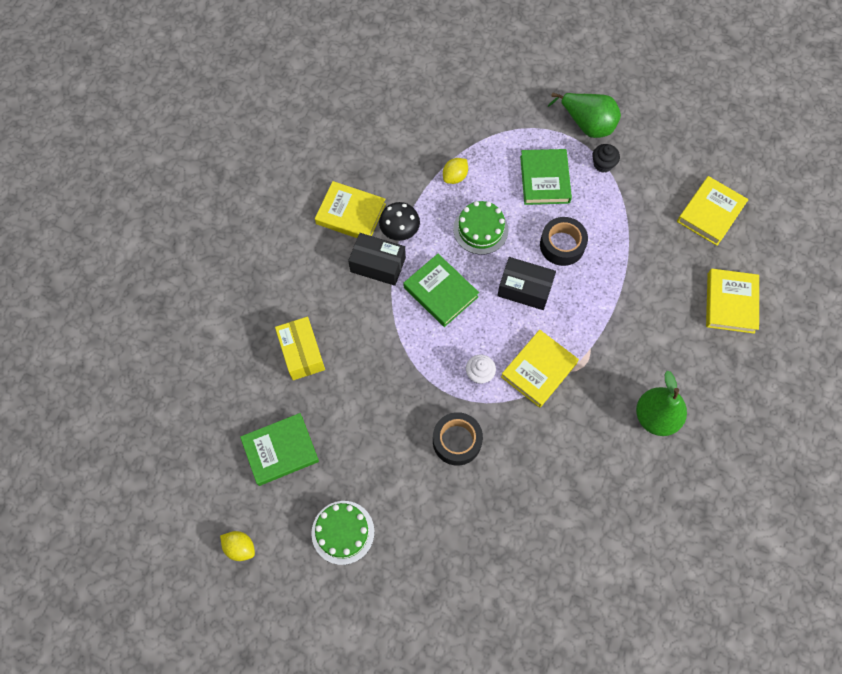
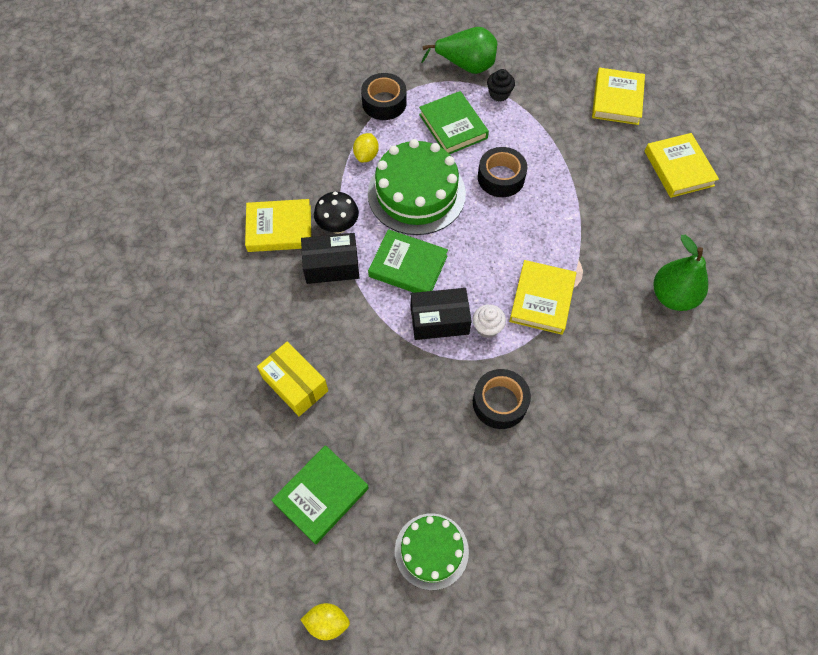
camera: 25 degrees left, 5 degrees down
(480, 229) = (416, 193): green cake -> green cake, size x1.67
(495, 132) = (384, 103): none -> black tape
(524, 289) = (487, 230): black box -> black box (439, 320)

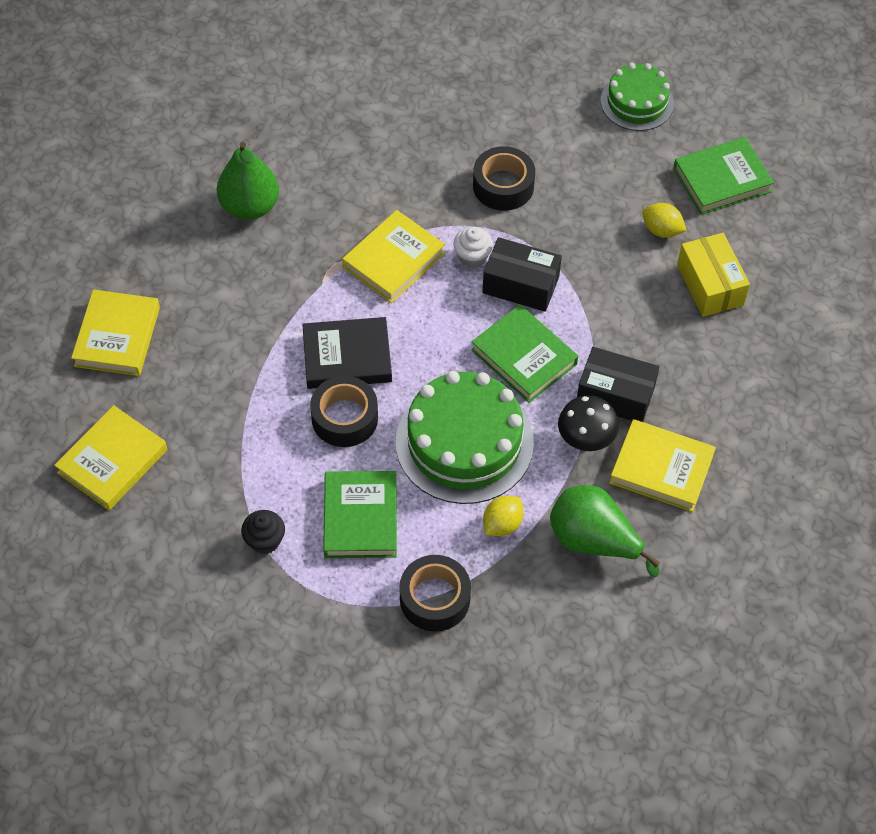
camera: 155 degrees left, 5 degrees down
(327, 622) = (754, 91): yellow lemon -> yellow lemon (661, 230)
(466, 66) = (280, 610): green pear -> green pear (593, 541)
(526, 216) = (347, 357): none -> black book

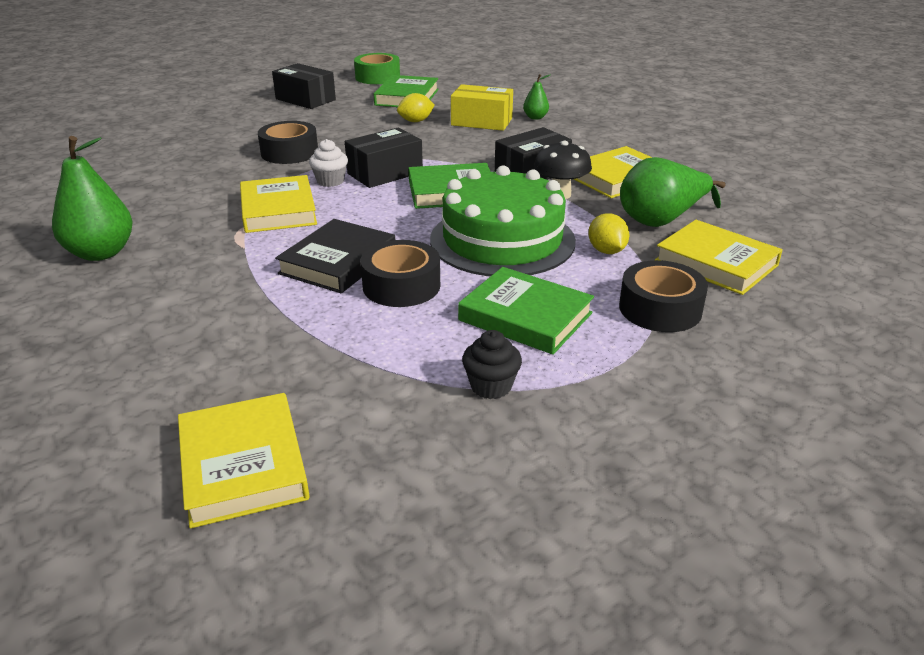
camera: 55 degrees left, 25 degrees down
(117, 336) = (89, 390): yellow book -> yellow book (716, 263)
(637, 102) = (305, 99): green cake -> black box
(759, 114) = (377, 77): none -> green tape
(764, 324) = (535, 117): none -> green pear

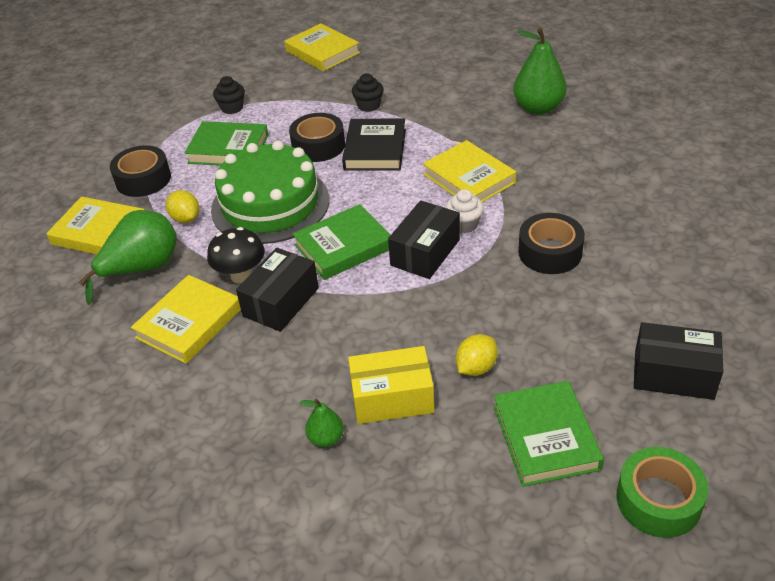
camera: 160 degrees right, 10 degrees up
(284, 320) = (369, 106): none -> black cupcake

